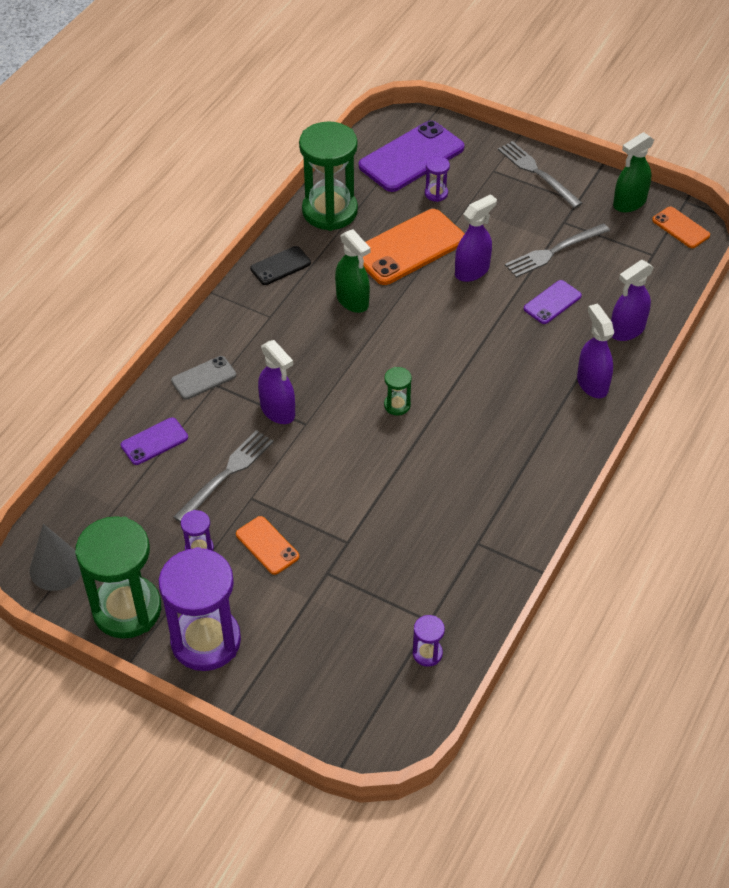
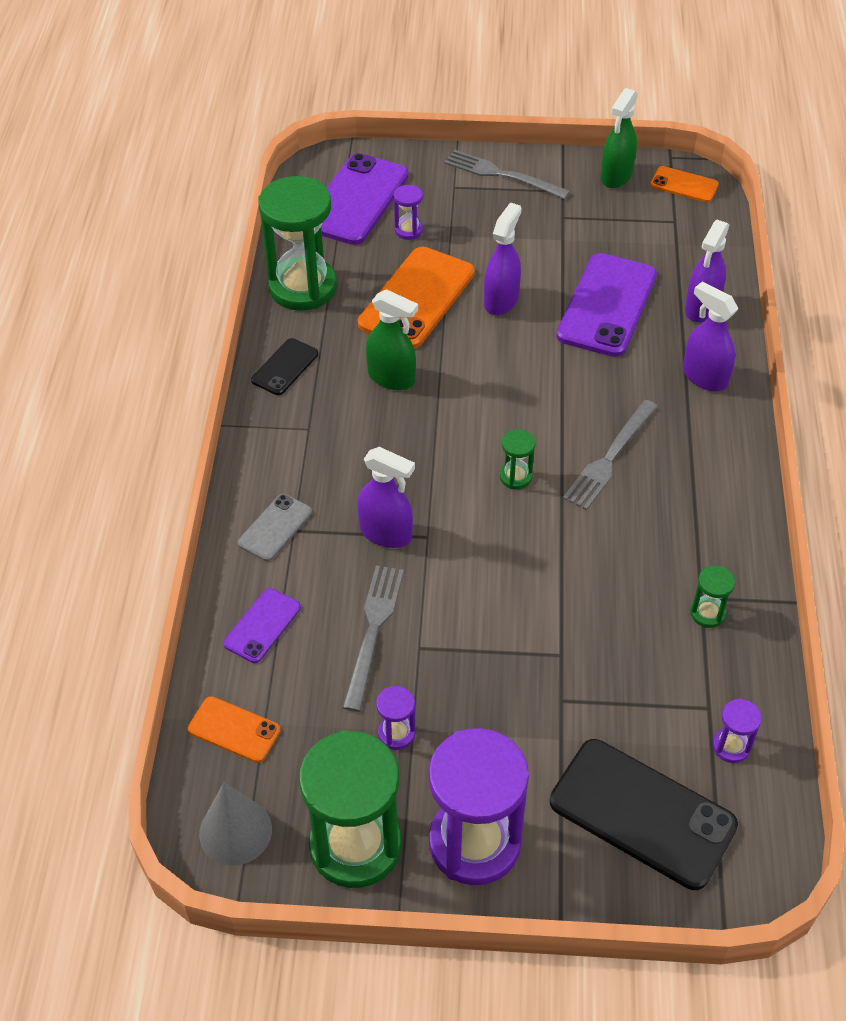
camera: 25 degrees left, 0 degrees up
(267, 545) = (473, 696): orange phone -> orange phone (234, 729)
(333, 671) = (642, 813): none -> black phone
(474, 556) = (707, 613): none -> green hourglass
(552, 302) = (607, 305): purple phone -> purple phone, size x1.93
(554, 251) = (573, 251): grey fork -> grey fork (609, 458)

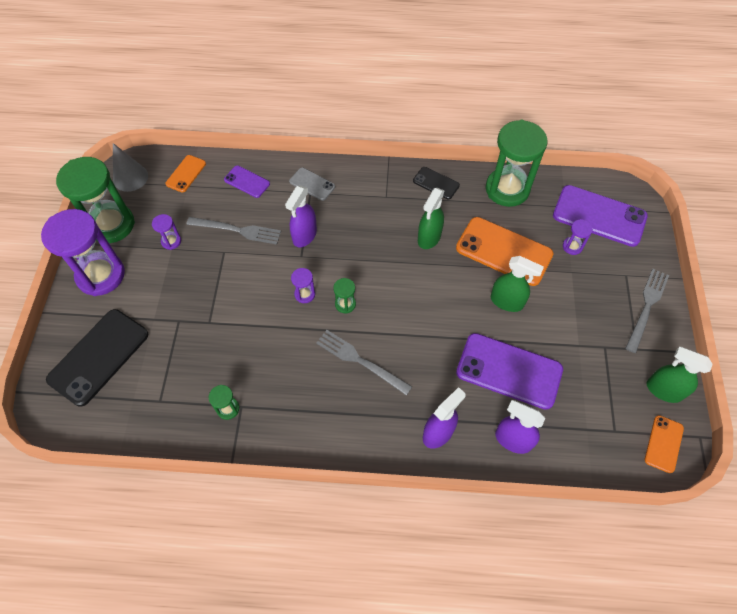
camera: 90 degrees right, 10 degrees up
(501, 300) = (507, 301): purple spray bottle -> green spray bottle
(731, 746) = (131, 410): purple hourglass -> purple hourglass (304, 294)

